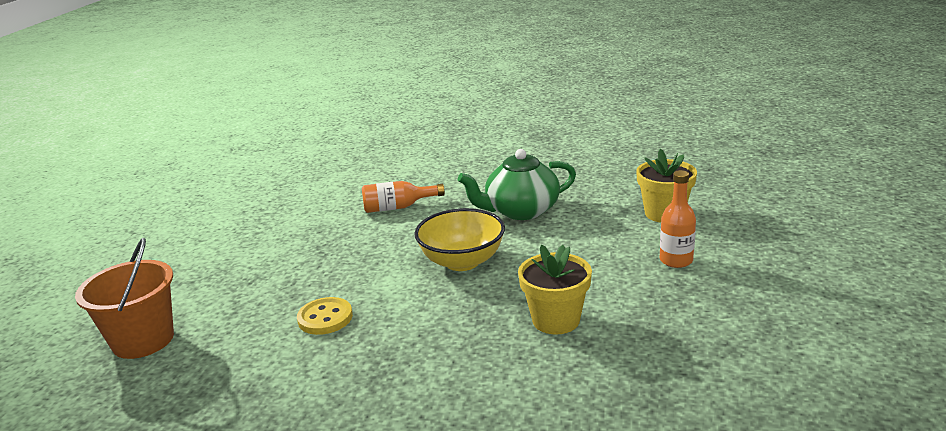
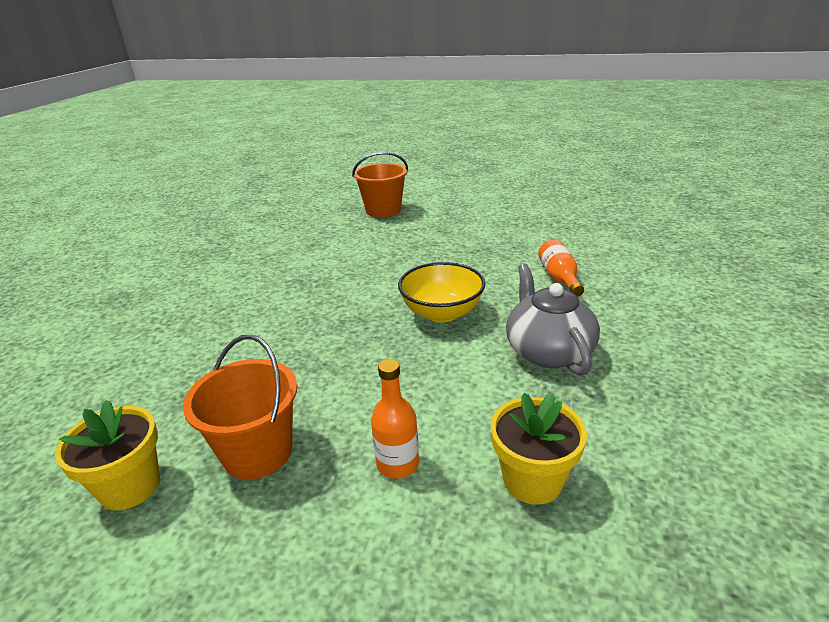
camera: 95 degrees right, 5 degrees up
(325, 318) = (379, 259): yellow button -> none
(520, 211) = (548, 351): green teapot -> grey teapot
(556, 320) = (322, 359): yellow flower pot -> yellow flower pot (130, 486)
(699, 327) = (258, 452): none -> orange bucket

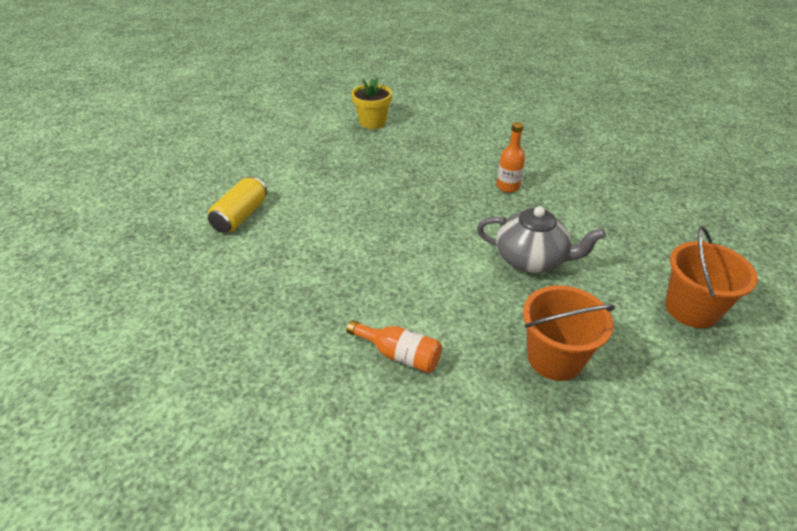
camera: 120 degrees right, 10 degrees up
(258, 452) = (356, 152): orange bucket -> orange bucket (555, 358)
(397, 464) = (301, 184): orange bottle -> orange bottle (508, 186)
(442, 313) = (414, 253): yellow bowl -> none
(532, 480) = (241, 216): yellow flower pot -> yellow can
(548, 351) = (314, 279): grey teapot -> grey teapot (531, 259)

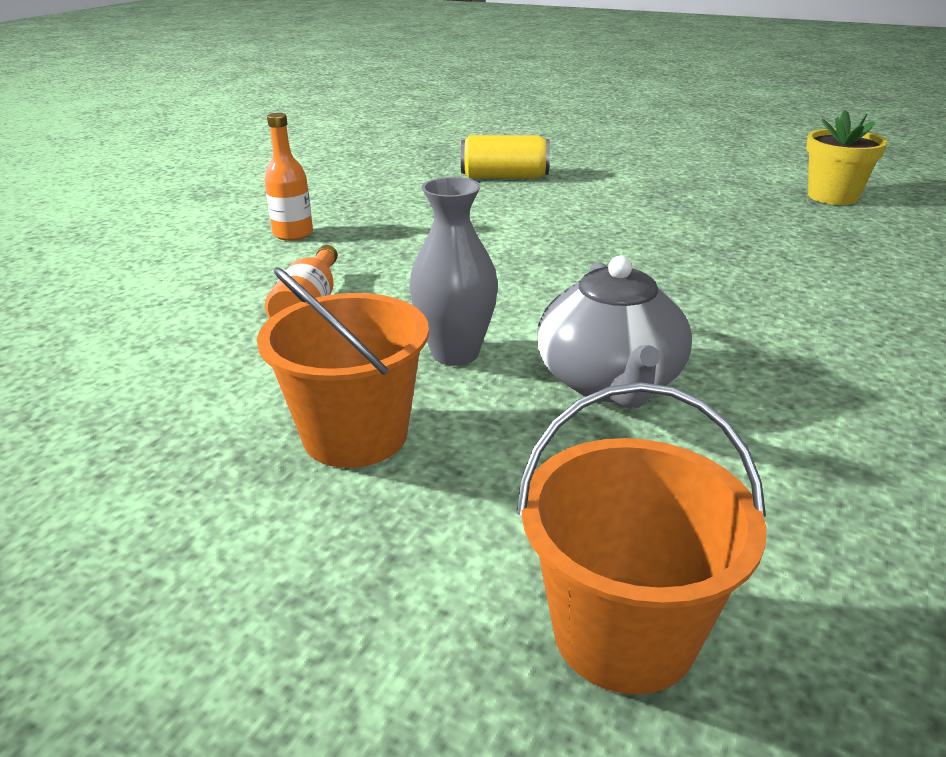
camera: 70 degrees right, 10 degrees down
(486, 303) = (455, 353): none -> grey vase
(508, 186) = (817, 330): orange bottle -> orange bottle (293, 234)

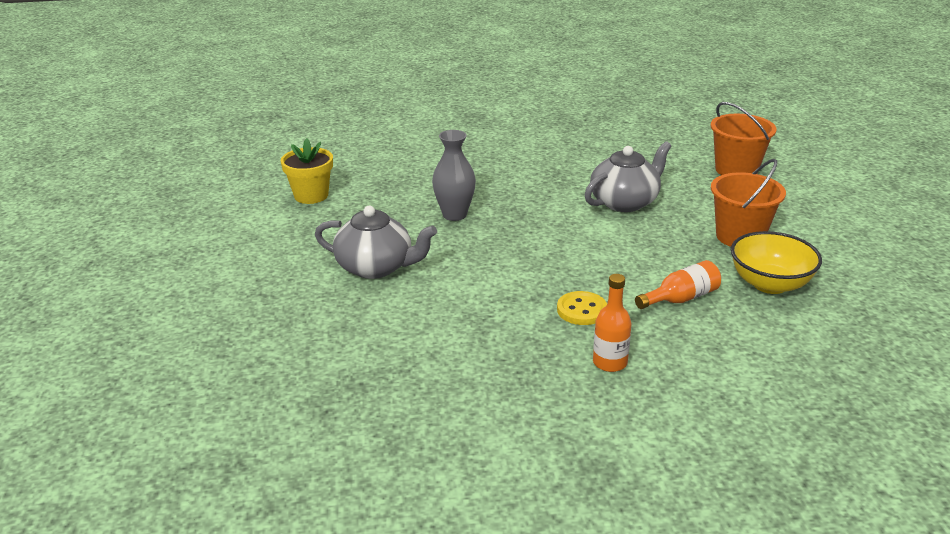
camera: 125 degrees left, 0 degrees up
(218, 383) = (770, 284): none -> yellow bowl
(387, 250) = (581, 310): none -> yellow button
(455, 353) = (656, 240): grey vase -> grey vase (454, 215)
(504, 177) = (384, 324): yellow can -> none
(612, 192) = (376, 267): none -> grey teapot

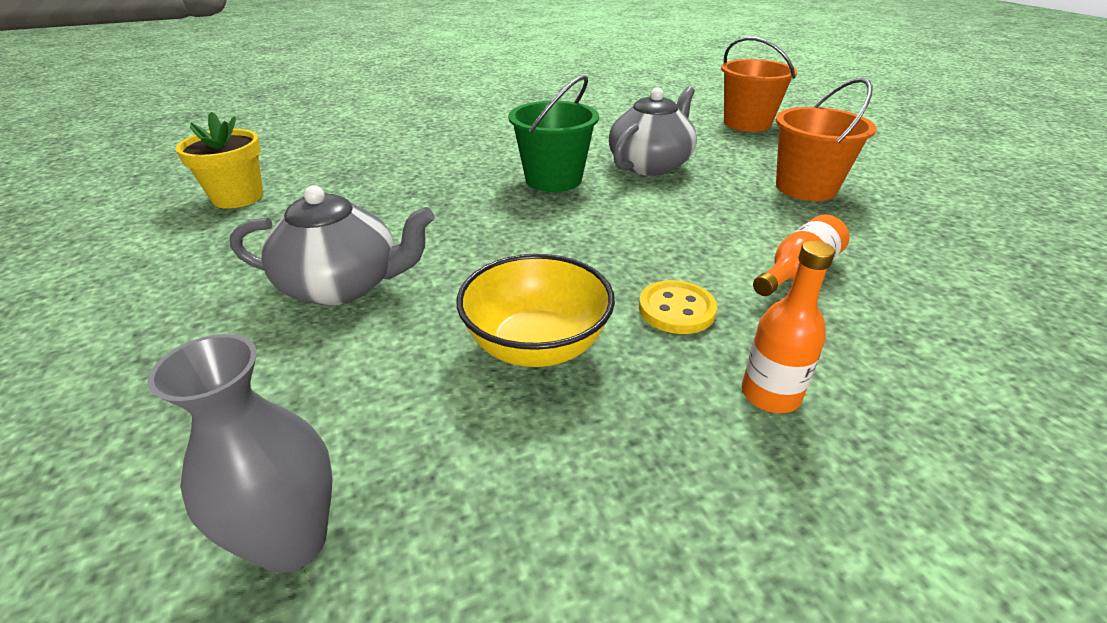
camera: 15 degrees left, 5 degrees up
(454, 215) = (445, 200): grey vase -> grey vase (292, 541)
(541, 206) = (553, 179): none -> green bucket
(770, 284) = (887, 239): yellow bowl -> yellow bowl (536, 345)

